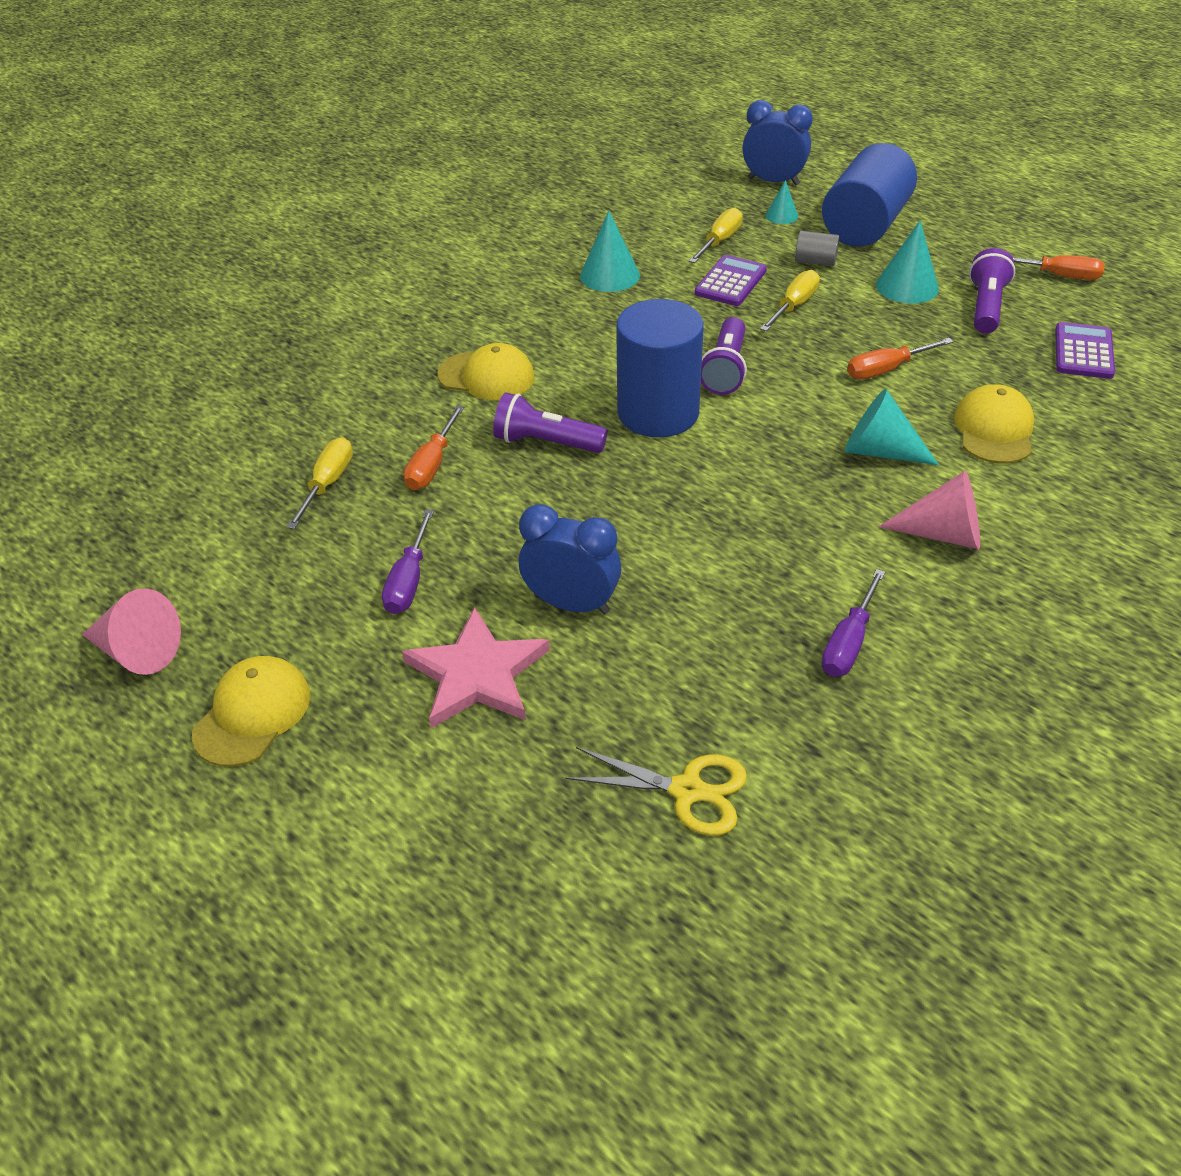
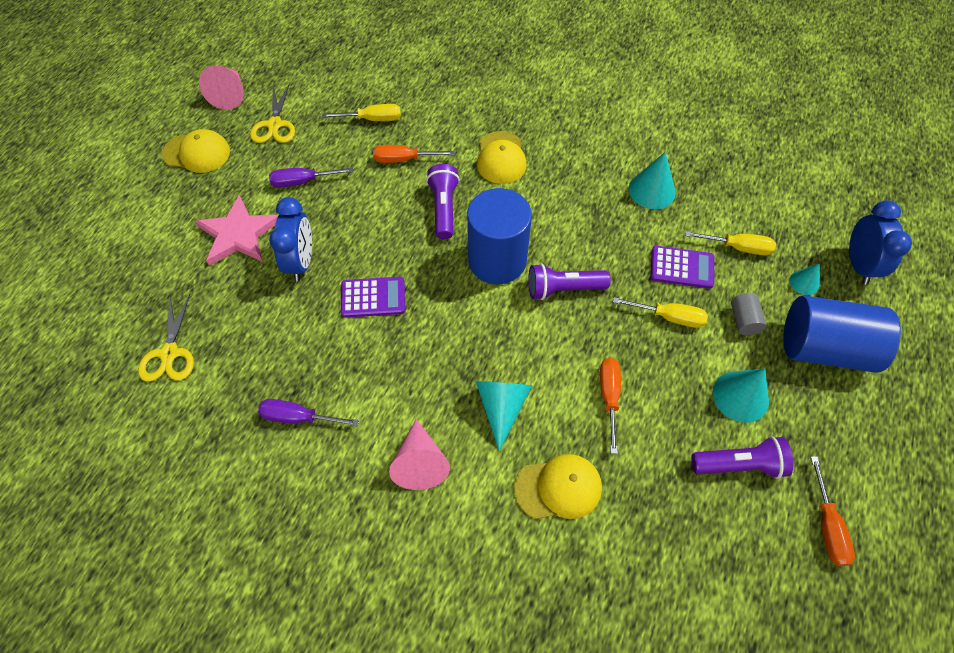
camera: 70 degrees right, 15 degrees up
(257, 599) = (274, 125): none -> yellow scissors
(886, 369) = (609, 397): orange screwdriver -> orange screwdriver turned 45 degrees clockwise
(1083, 352) = (704, 556): purple calculator -> purple calculator (373, 297)

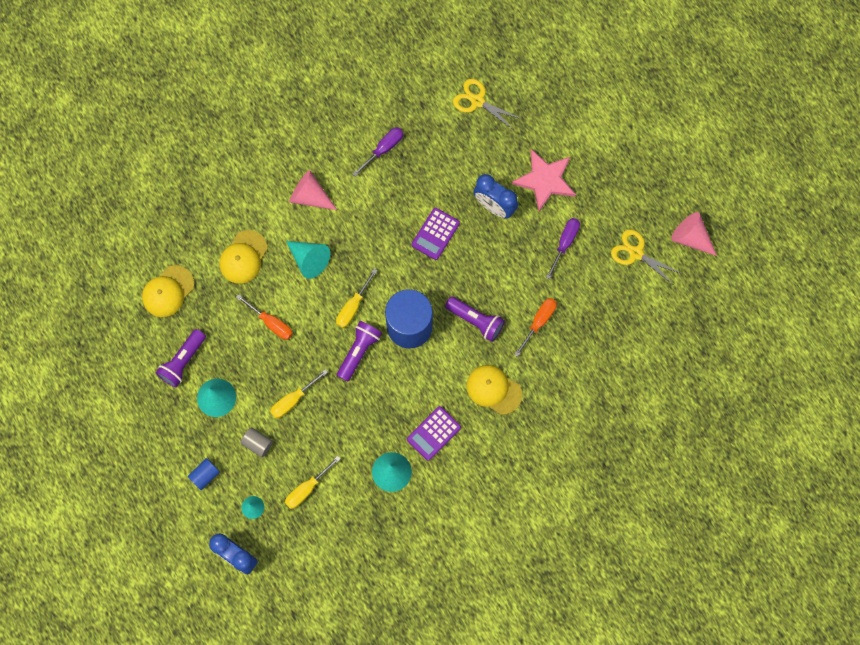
camera: 125 degrees right, 15 degrees up
(197, 153) = (642, 188): yellow cap -> yellow cap (168, 291)
(372, 119) = (595, 324): yellow screwdriver -> yellow screwdriver (353, 306)
(681, 267) = (320, 438): purple calculator -> purple calculator (434, 433)
(824, 348) = (205, 475): blue cylinder -> blue cylinder, size x0.42
(827, 525) = (121, 378): orange screwdriver -> none

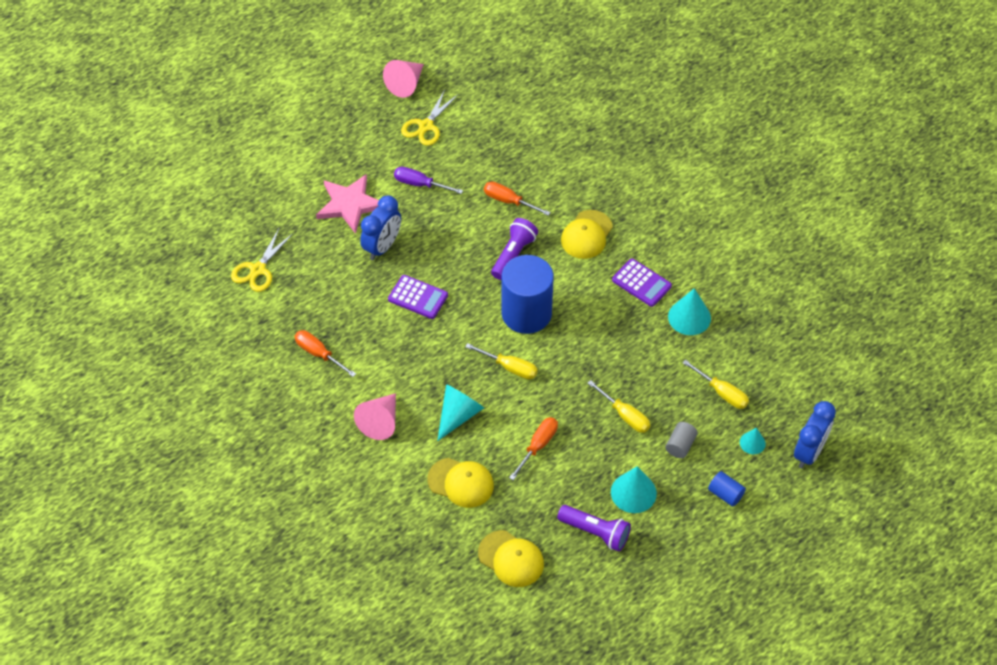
camera: 95 degrees left, 20 degrees down
(359, 351) = (561, 358): purple flashlight -> none
(383, 149) = (319, 354): purple screwdriver -> orange screwdriver

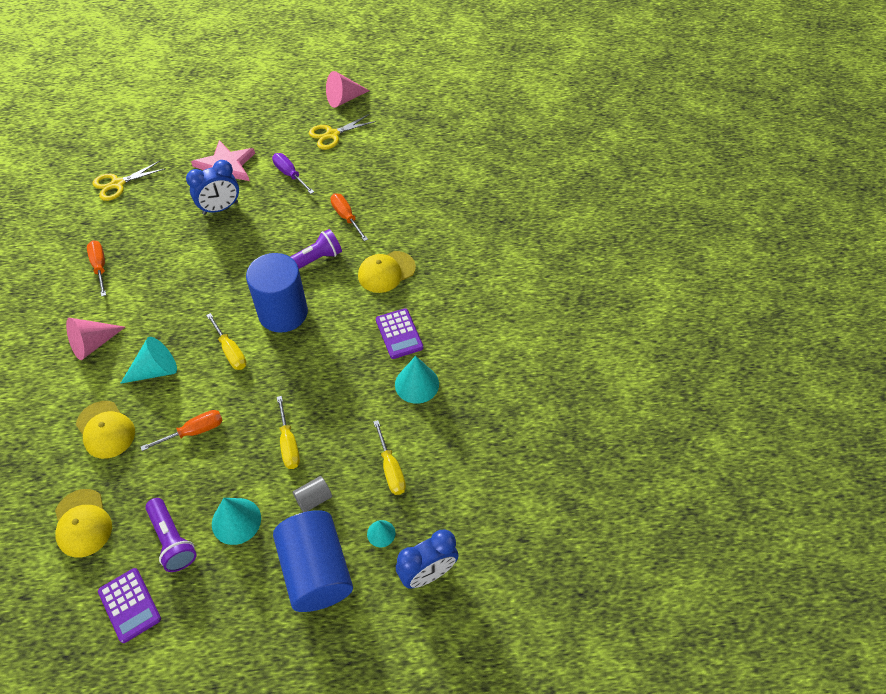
camera: 30 degrees right, 0 degrees up
(418, 297) = (211, 259): purple calculator -> purple calculator (130, 605)
(725, 494) = (316, 571): blue cylinder -> blue cylinder, size x2.35

